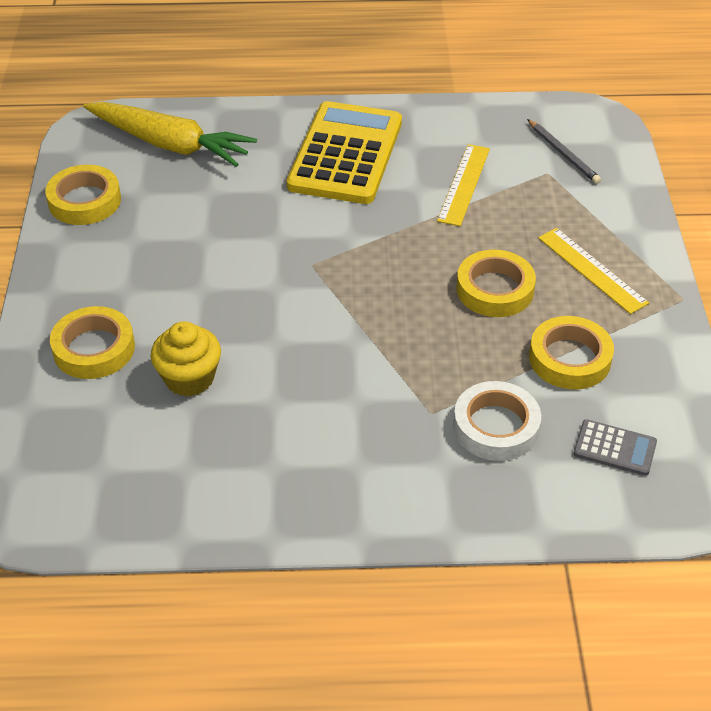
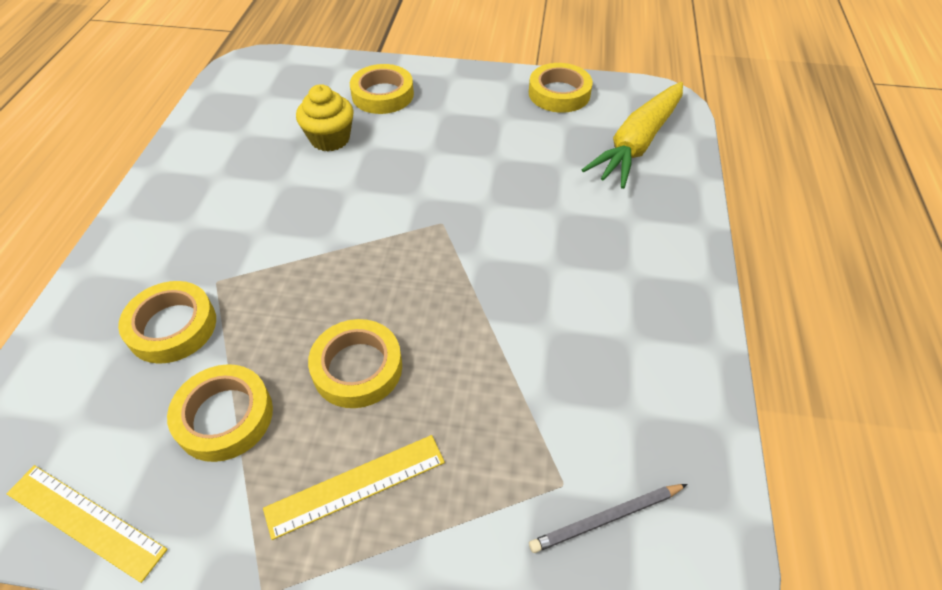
camera: 100 degrees right, 5 degrees up
(346, 154) = (616, 270): yellow calculator -> none
(464, 184) = (549, 375): yellow ruler -> yellow ruler (85, 521)
(496, 427) = (172, 327): white tape -> yellow tape
(614, 448) = (85, 425): grey calculator -> none

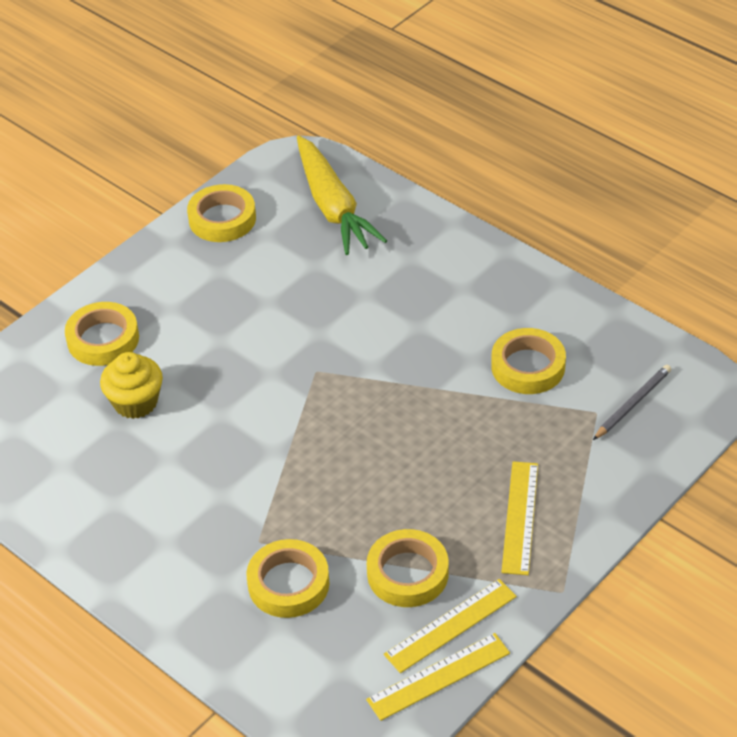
camera: 55 degrees left, 5 degrees down
(165, 495) = (450, 625): none -> yellow ruler
(357, 368) = (423, 481): yellow tape -> yellow tape (528, 366)
(606, 519) = (632, 404): grey pencil -> grey pencil turned 150 degrees counterclockwise

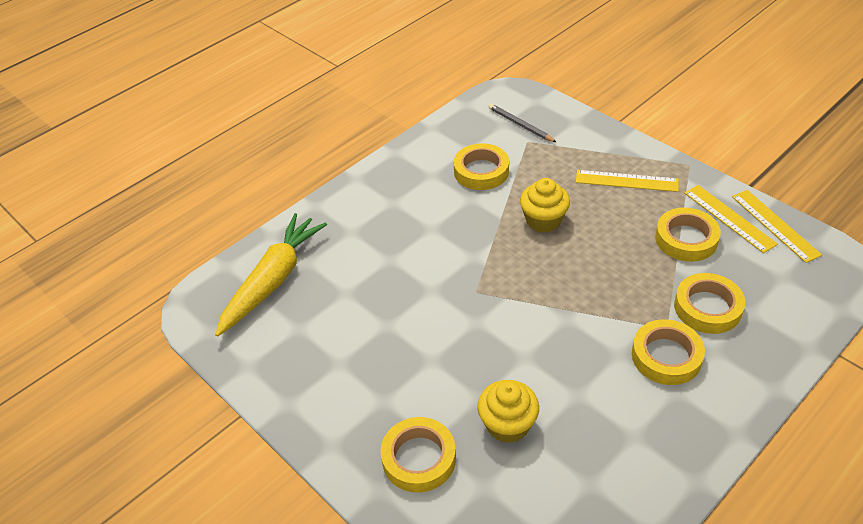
camera: 85 degrees left, 0 degrees up
(222, 219) = (265, 362): yellow tape -> yellow tape (666, 356)
(333, 207) = (273, 280): yellow carrot -> yellow carrot turned 45 degrees counterclockwise
(437, 429) = (543, 220): none -> yellow cupcake

